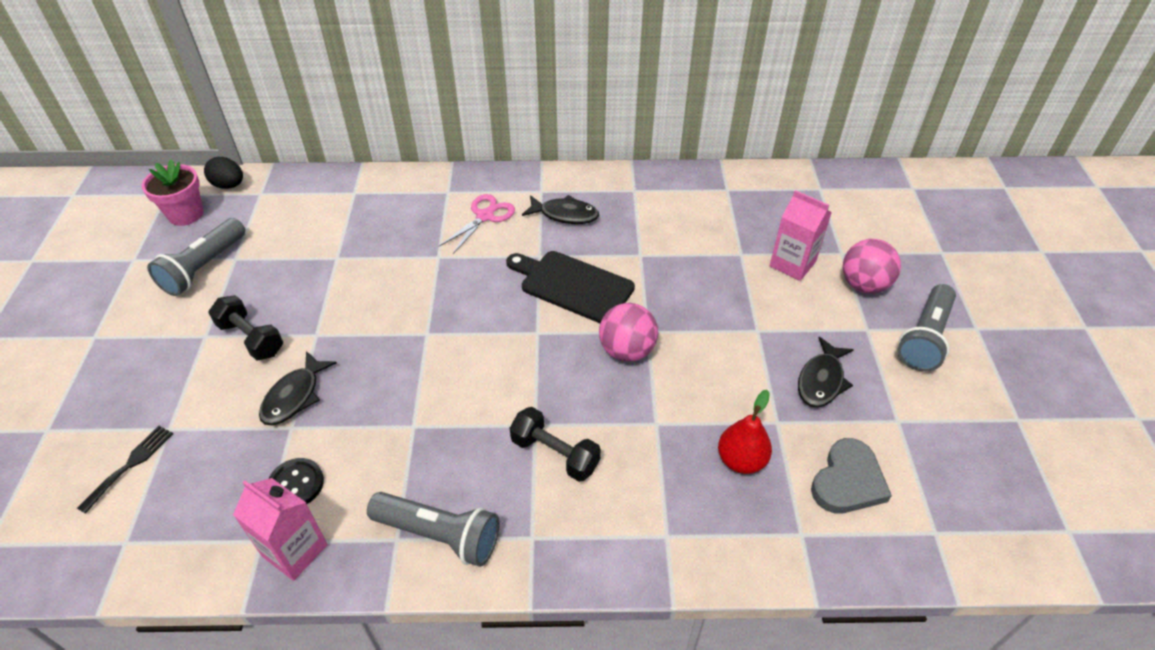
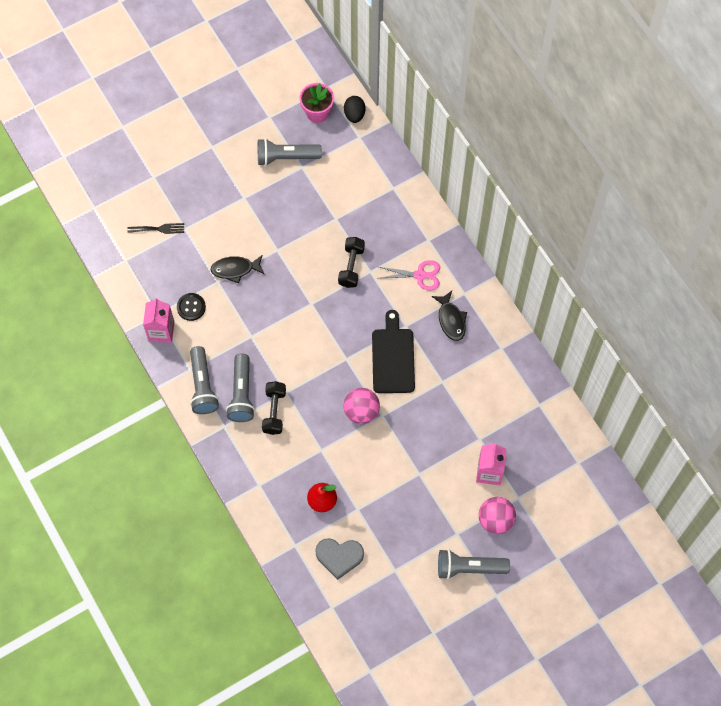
camera: 60 degrees right, 20 degrees up
(251, 338) = (256, 221): black dumbbell -> black dumbbell (351, 266)
(495, 484) = (242, 394): none -> grey flashlight
(821, 380) = (401, 521): black fish -> none

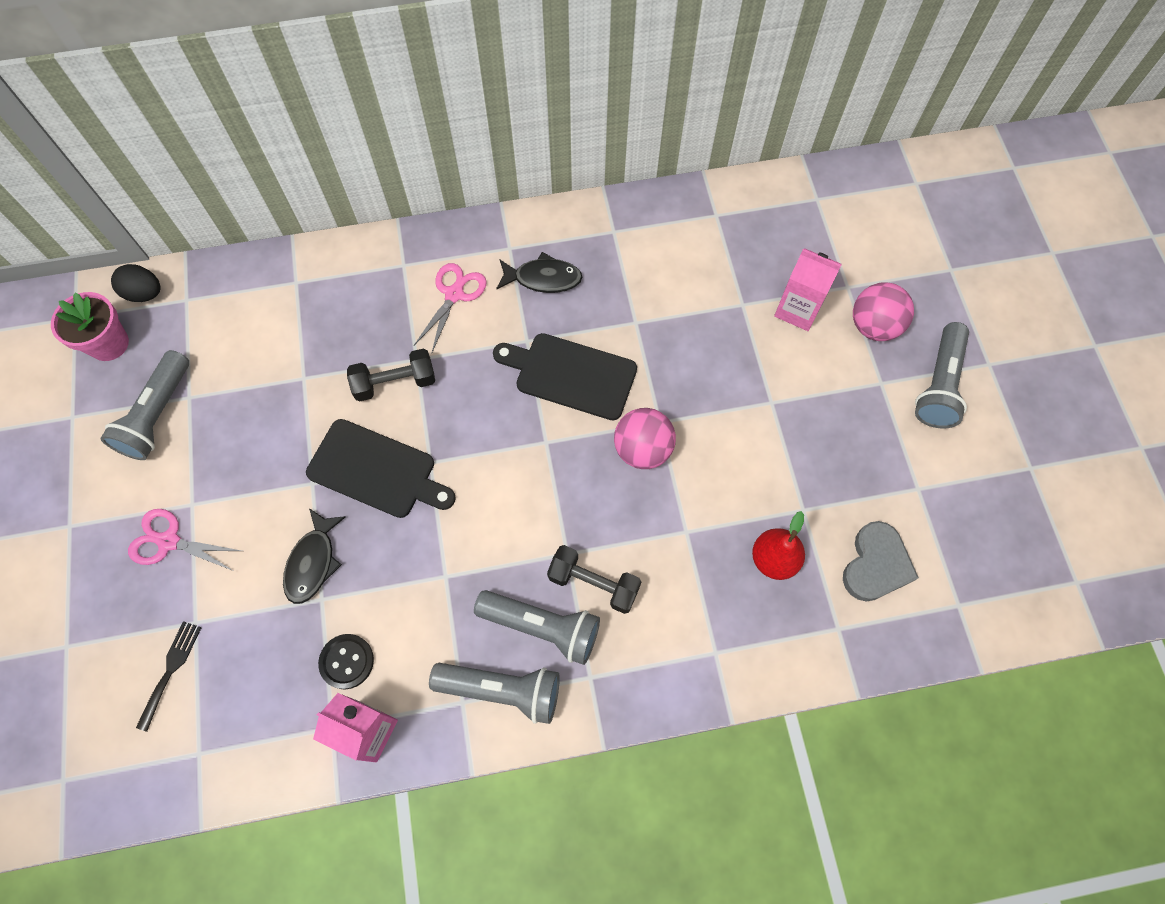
camera: 70 degrees left, 0 degrees up
(221, 196) = (169, 541): none -> pink scissors
(296, 278) = (376, 470): none -> black cutting board
(351, 266) = (395, 383): black dumbbell -> black dumbbell turned 45 degrees counterclockwise

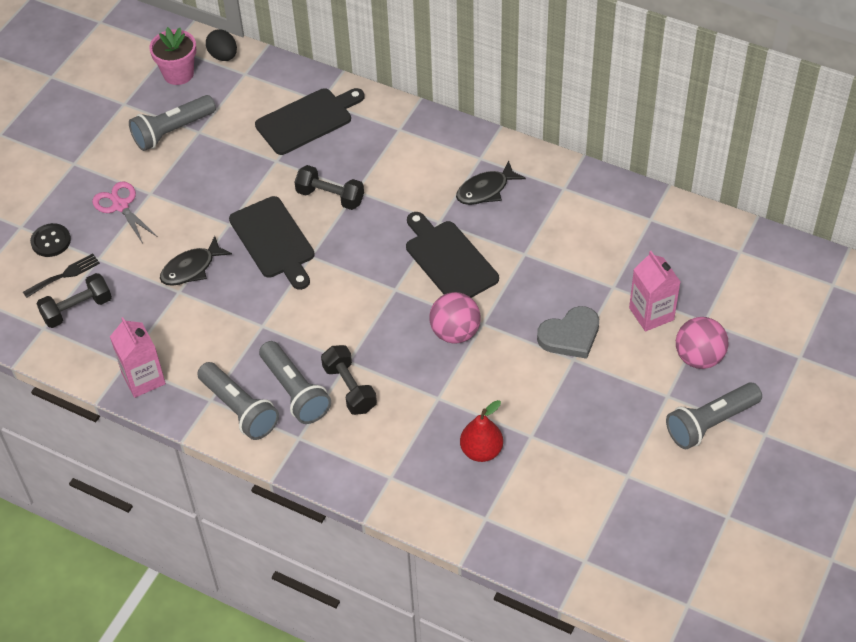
camera: 40 degrees right, 15 degrees down
(221, 702) = (77, 309): none -> black dumbbell
(299, 312) = (307, 120): none -> black cutting board
(347, 661) = (164, 334): black button -> black button (51, 241)
(454, 294) = (416, 166): pink scissors -> none
(543, 278) = (486, 190): black fish -> black fish turned 105 degrees clockwise
(876, 564) = (549, 499): grey heart -> grey heart (570, 335)

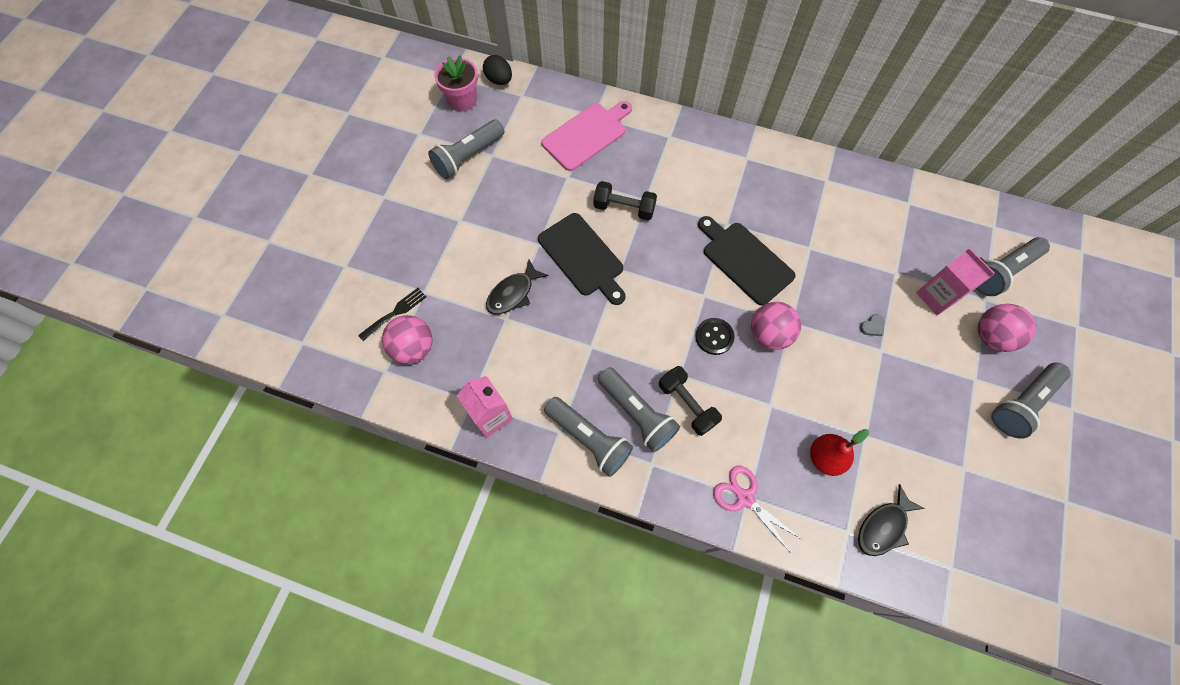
camera: 10 degrees left, 15 degrees up
(51, 241) = (376, 278): black button -> black button (714, 337)
(77, 309) = (414, 348): black dumbbell -> pink ball
(120, 206) = (435, 235): pink scissors -> pink scissors (744, 498)
(307, 120) = (586, 135): black cutting board -> pink cutting board
(486, 190) = (759, 188): black fish -> black fish (883, 526)
(570, 335) = (872, 326): grey heart -> grey heart, size x0.44
(732, 297) = (1001, 272): none -> grey flashlight

